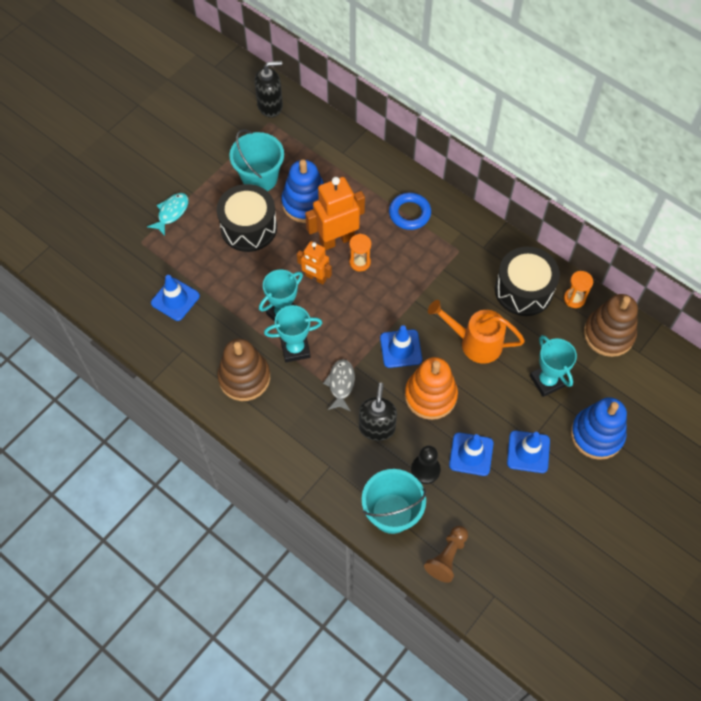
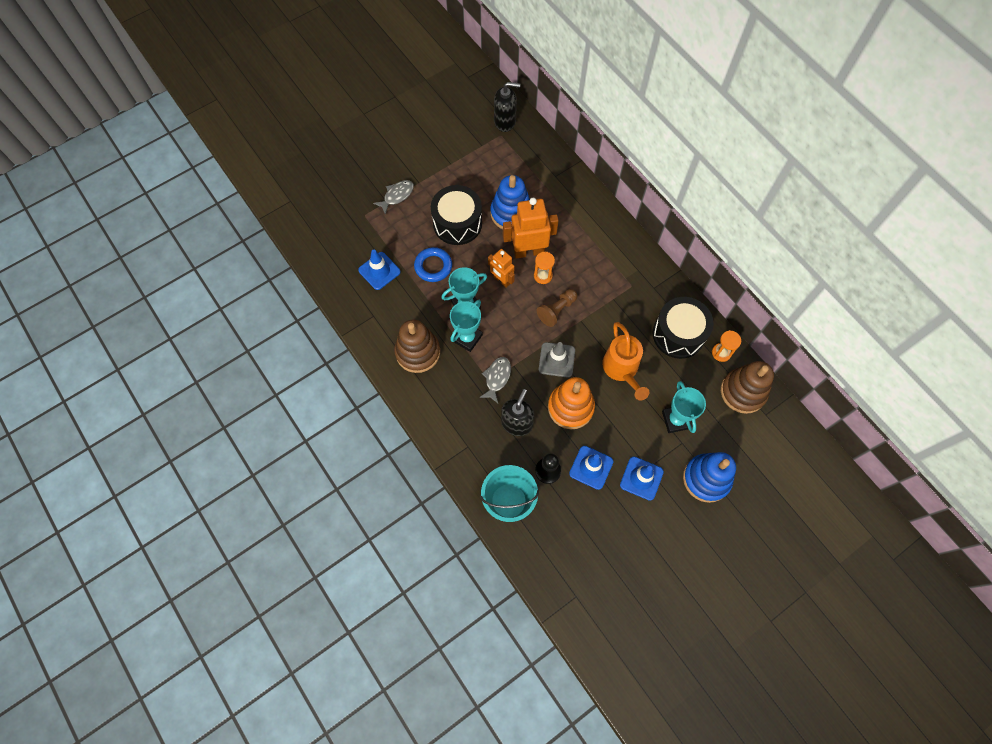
camera: 15 degrees right, 5 degrees up
(171, 213) = (397, 196): turquoise fish -> grey fish
(260, 178) = (478, 182): turquoise bucket -> none
(295, 349) = (467, 338): turquoise trophy -> turquoise trophy turned 60 degrees counterclockwise
(401, 348) = (556, 360): blue traffic cone -> grey traffic cone
(409, 213) = (598, 243): blue ring -> blue ring (433, 266)
(447, 557) = (545, 551): brown pawn -> brown pawn (557, 310)
(474, 342) = (622, 370): orange watering can -> orange watering can turned 135 degrees counterclockwise

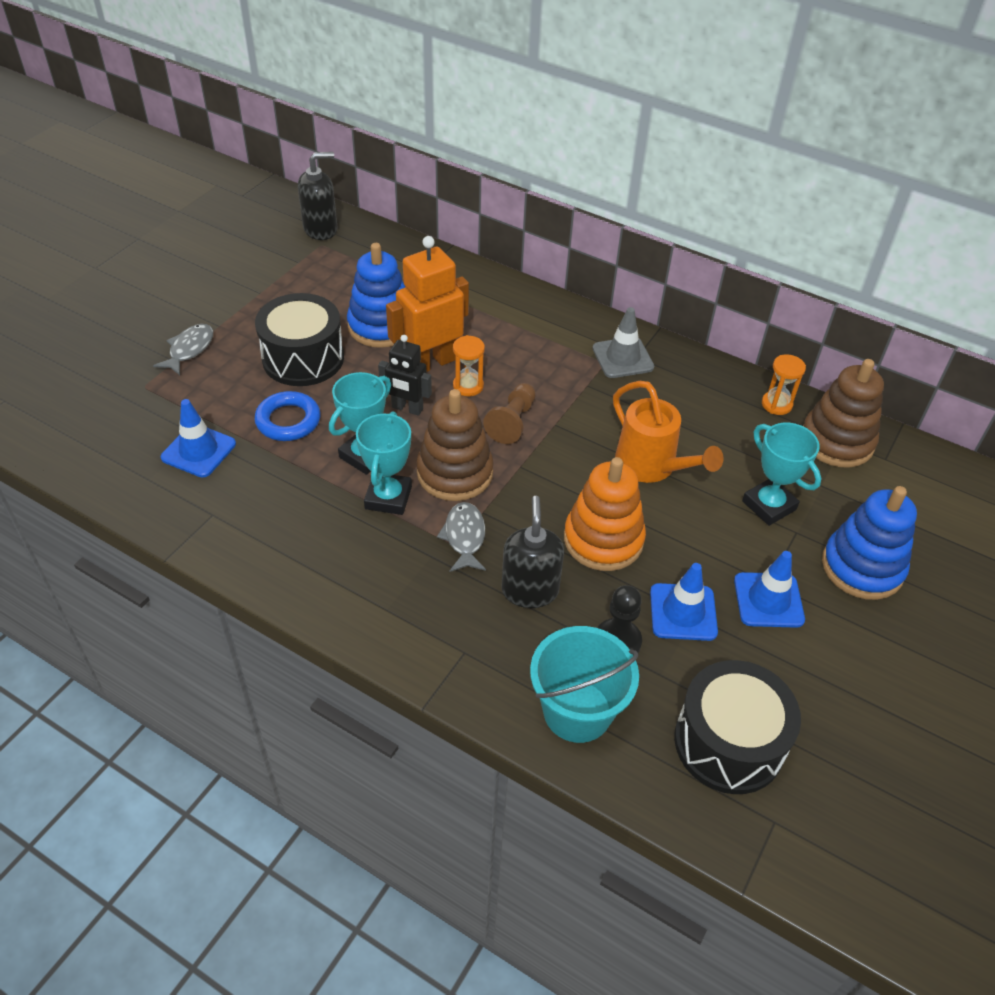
camera: 25 degrees left, 20 degrees down
(418, 352) = (313, 542): brown stacking toy -> brown stacking toy (455, 473)
(501, 280) = (407, 408): orange robot -> black robot
(556, 360) = (546, 484): grey traffic cone -> grey traffic cone (622, 358)
(678, 334) = (704, 400): black drum -> black drum (728, 742)

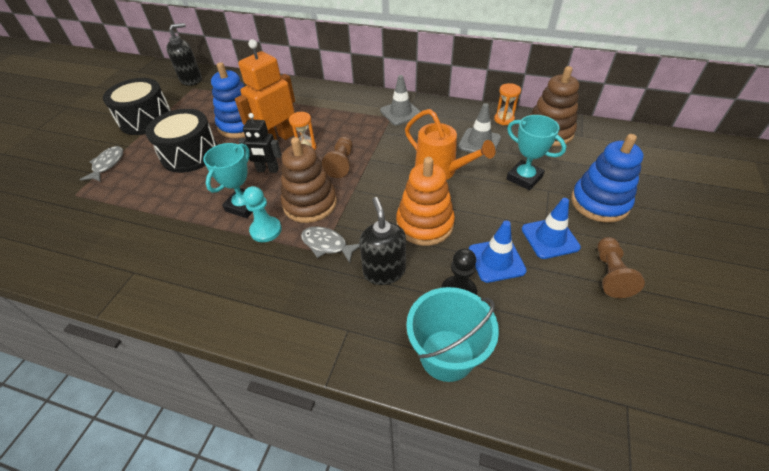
camera: 10 degrees left, 0 degrees up
(198, 451) = (119, 229): blue traffic cone -> none
(288, 421) = (184, 195): blue ring -> none
(388, 497) = (266, 230): turquoise trophy -> turquoise pawn
(464, 537) = (327, 245): grey fish -> grey fish turned 45 degrees counterclockwise
(724, 434) = (479, 142): none -> grey traffic cone
(728, 742) = (566, 349): black drum -> black drum (146, 119)
(829, 667) = (610, 274): none -> brown pawn

